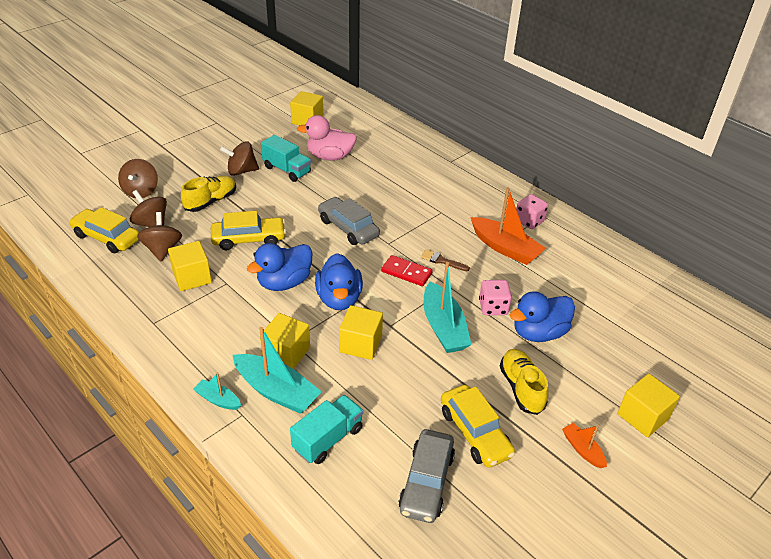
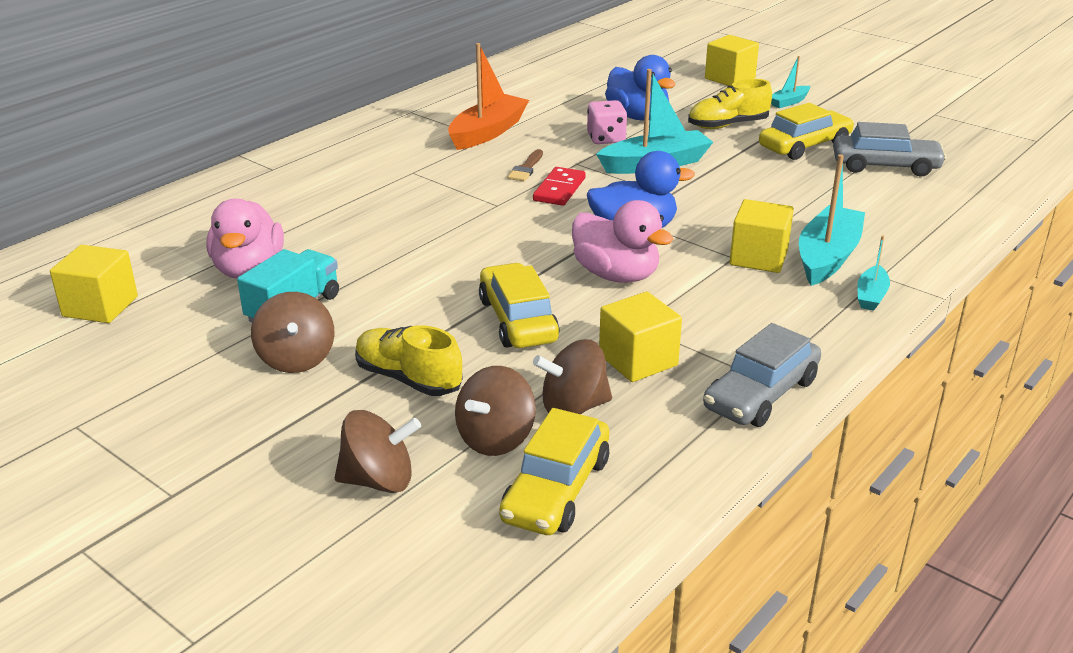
camera: 95 degrees left, 10 degrees down
(284, 282) = (616, 275): blue duck -> pink duck
(328, 439) = (873, 219): turquoise truck -> none
(348, 228) = (466, 237): grey car -> grey car (761, 394)
(360, 344) = (712, 210): yellow cube -> none
(529, 221) = (425, 119): pink dice -> none
(582, 449) = (789, 102): orange boat -> turquoise boat

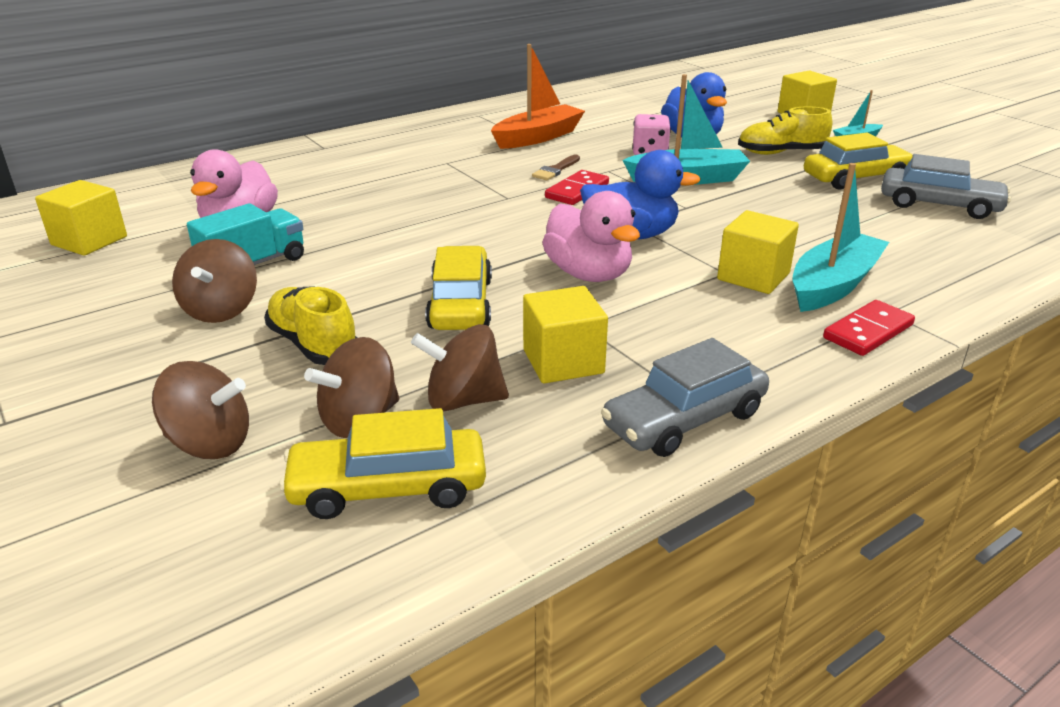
camera: 15 degrees right, 0 degrees up
(556, 489) = (388, 488): yellow car -> yellow car turned 45 degrees clockwise
(871, 296) = (868, 331): turquoise boat -> red domino

